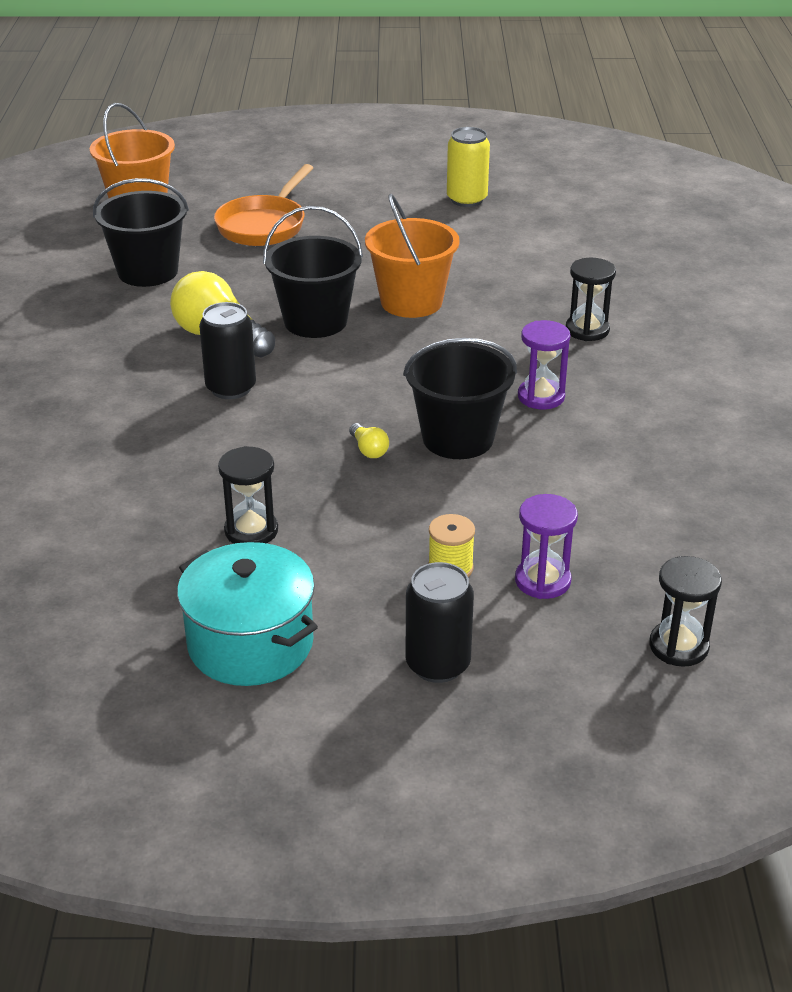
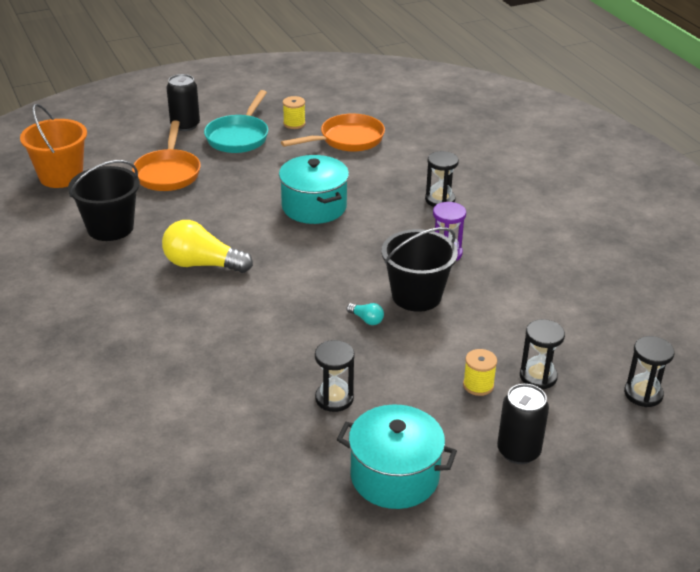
camera: 25 degrees left, 0 degrees up
(231, 388) = (240, 300): black can -> black can (185, 125)
(315, 321) = (260, 236): black bucket -> none
(368, 450) = (366, 319): yellow light bulb -> turquoise light bulb
(384, 201) = (239, 137): none -> turquoise pan
(411, 302) = (314, 207): orange bucket -> turquoise pot
(467, 199) = (294, 124): yellow can -> yellow spool
(520, 232) = (347, 140): none -> orange pan
(542, 581) = (538, 376): purple hourglass -> black hourglass

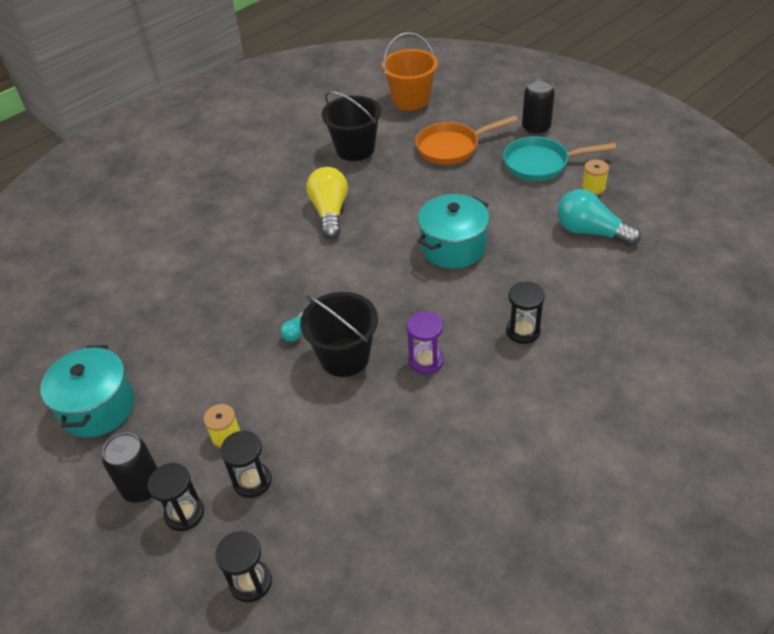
camera: 75 degrees right, 10 degrees up
(334, 398) = (183, 343): black hourglass -> black hourglass (184, 513)
(347, 140) = (591, 232): orange pan -> turquoise light bulb

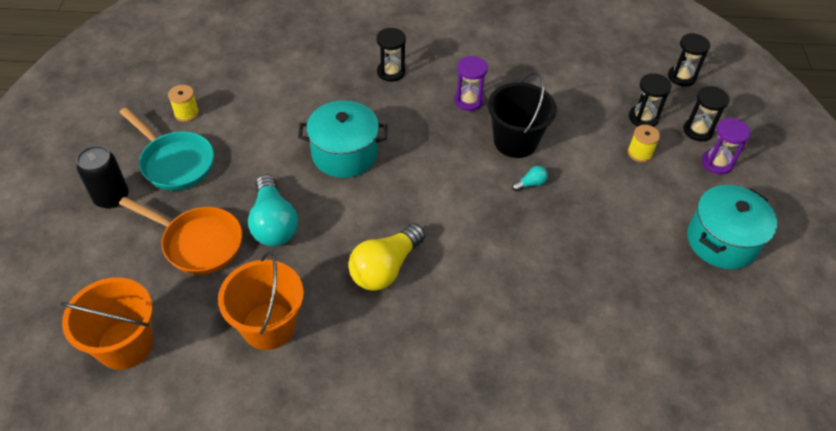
camera: 140 degrees left, 5 degrees up
(142, 487) = (717, 163): black can -> purple hourglass
(355, 149) = (269, 326): black bucket -> orange bucket
(591, 232) = (249, 89): turquoise light bulb -> turquoise light bulb (273, 223)

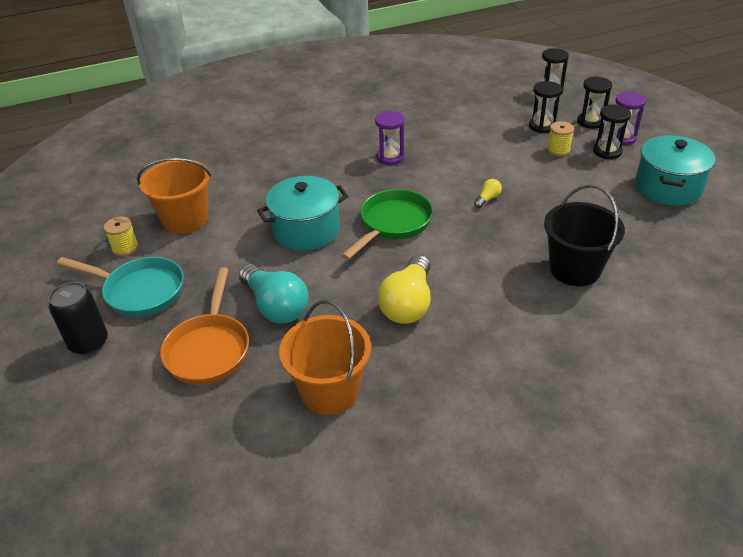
camera: 20 degrees left, 10 degrees down
(125, 344) = (189, 466): orange bucket -> orange bucket (185, 220)
(198, 243) = (209, 349): orange pan -> orange pan turned 90 degrees clockwise
(391, 72) = (305, 157): black hourglass -> black hourglass (607, 151)
(424, 177) = (392, 224): none -> green pan
(515, 141) = (452, 173): black bucket -> black bucket (575, 269)
(530, 184) = (487, 199): turquoise light bulb -> yellow light bulb

